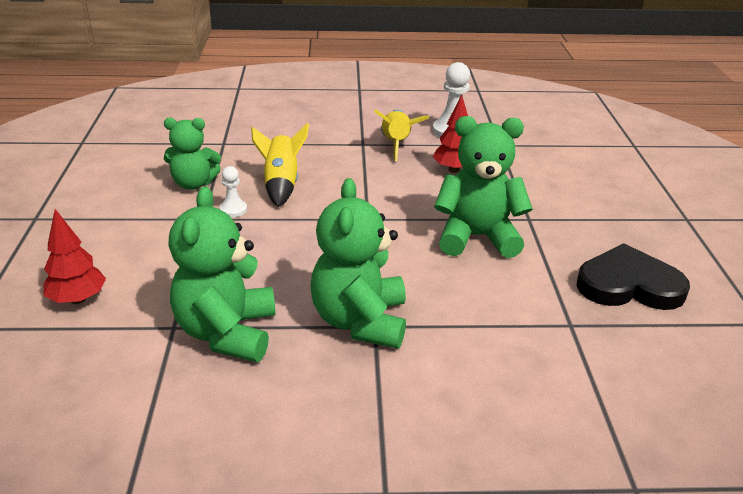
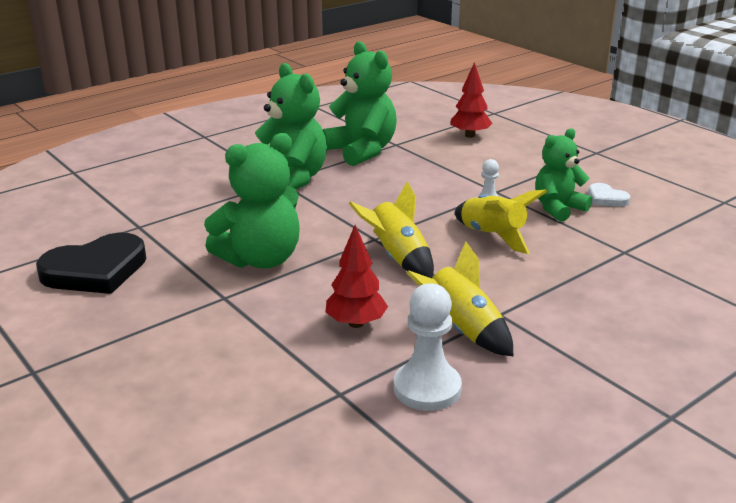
camera: 145 degrees right, 5 degrees down
(143, 176) = (606, 198): none -> white heart
(372, 196) = (398, 258): none -> yellow rocket

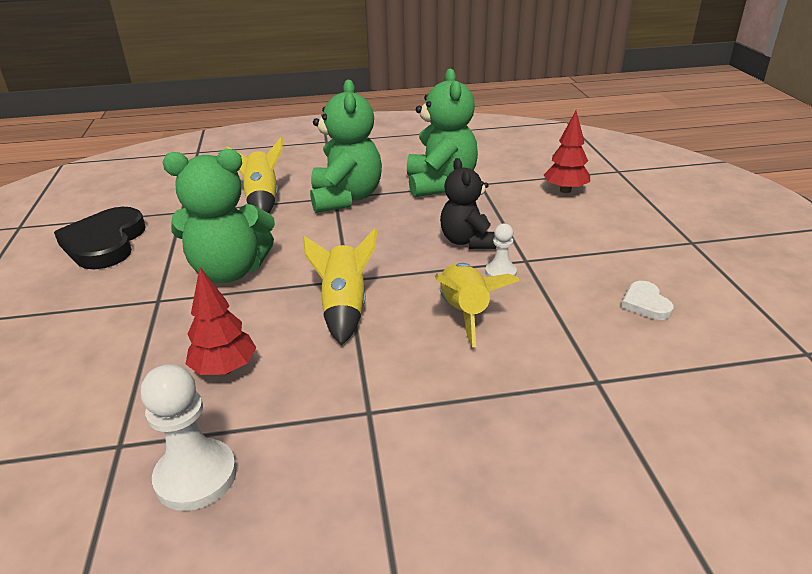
camera: 30 degrees right, 5 degrees up
(96, 270) = (105, 243): black heart -> black heart turned 90 degrees clockwise
(437, 189) = (467, 241): none -> black teddy bear
(463, 330) = (310, 417): yellow rocket -> yellow rocket (262, 200)
(558, 208) = (573, 300): green teddy bear -> none

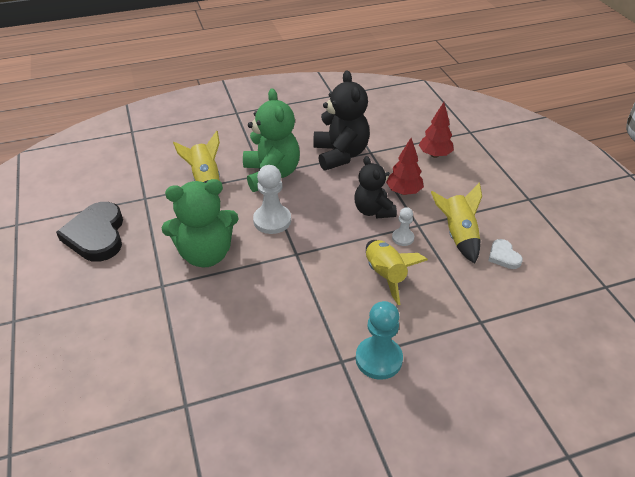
camera: 10 degrees left, 10 degrees up
(196, 476) = (246, 421): white pawn -> white pawn (272, 220)
(225, 369) = (234, 339): red tree -> red tree (404, 192)
(344, 308) = (301, 279): yellow rocket -> yellow rocket (458, 235)
(426, 415) = (378, 359): none -> turquoise pawn
(440, 184) = (340, 154): green teddy bear -> black teddy bear

